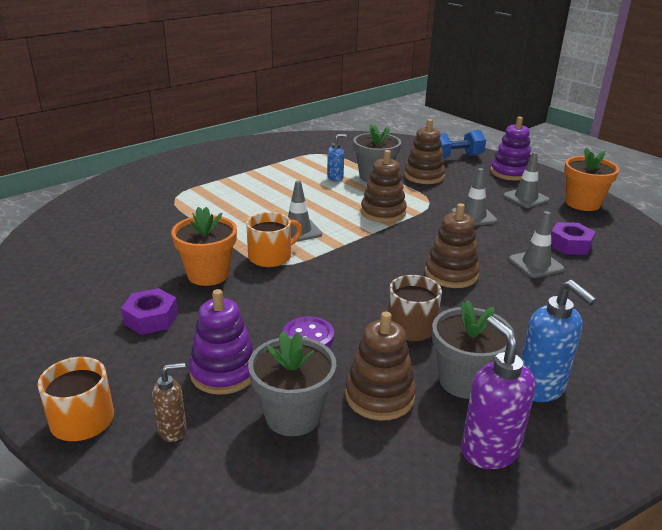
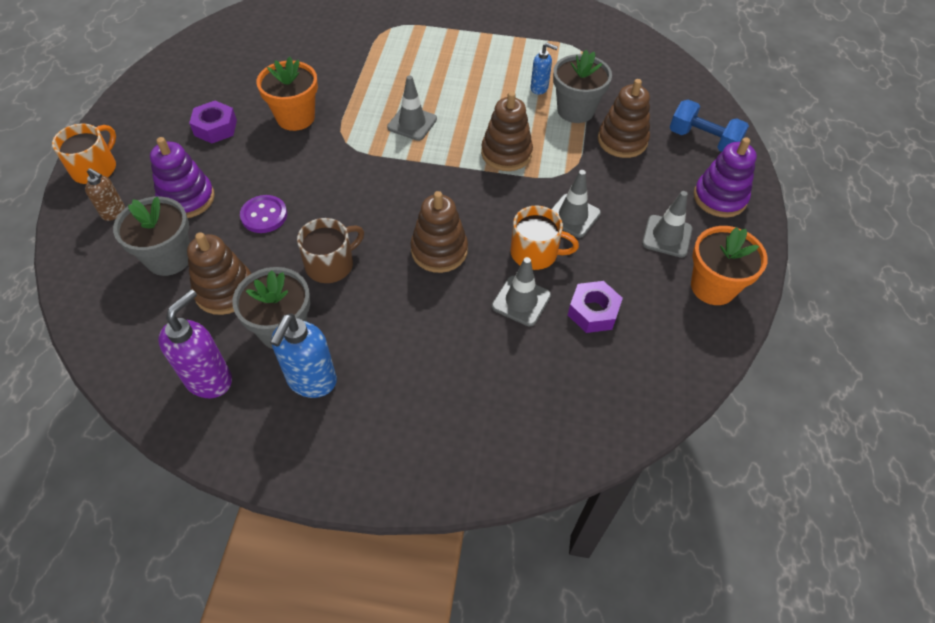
camera: 50 degrees right, 25 degrees up
(271, 256) = (354, 133): orange mug -> orange mug (535, 253)

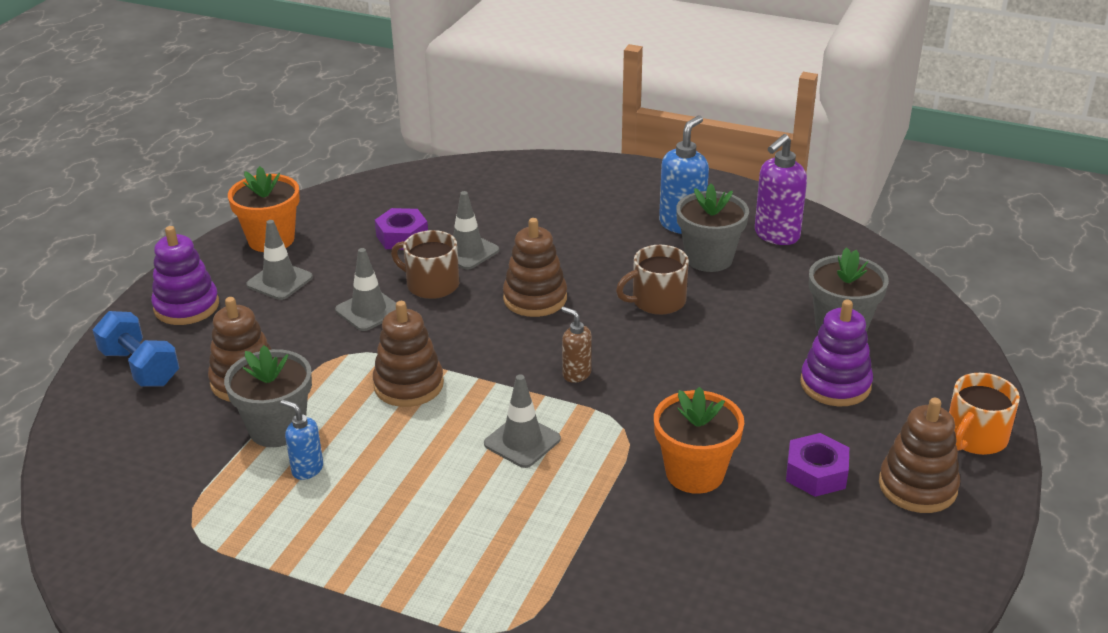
camera: 165 degrees left, 20 degrees down
(114, 212) = (925, 380): brown soap dispenser -> brown soap dispenser (576, 374)
(225, 290) = (772, 293): brown stacking toy -> brown stacking toy (917, 486)
(264, 215) = (734, 355): purple button -> none
(535, 253) = (431, 284): orange mug -> brown mug

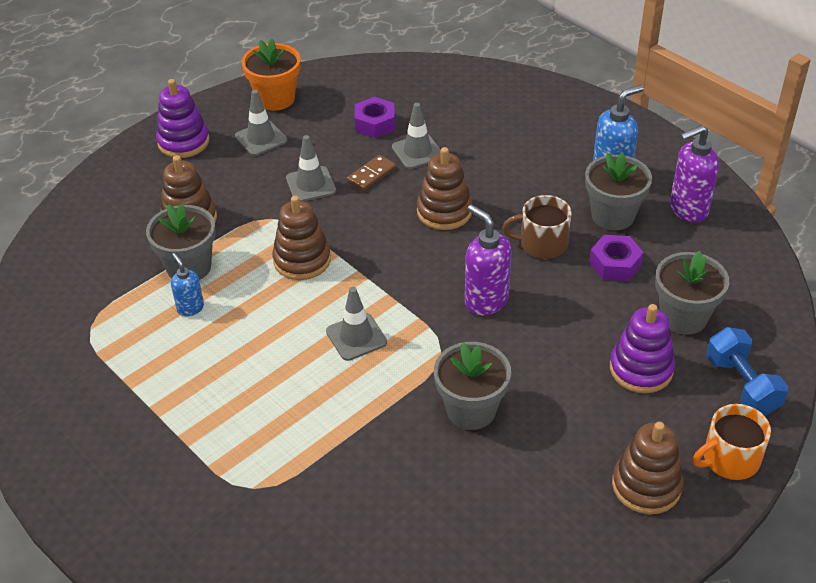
camera: 25 degrees right, 10 degrees up
(140, 367) = (125, 185): blue dumbbell -> blue dumbbell (742, 385)
(431, 284) = (371, 175): brown mug -> brown domino
(576, 374) = (434, 291): brown soap dispenser -> none
(637, 368) = (485, 301): none -> purple soap dispenser
(695, 473) = (471, 410): orange flower pot -> grey flower pot
(816, 473) = (569, 444): purple nut -> purple nut (615, 264)

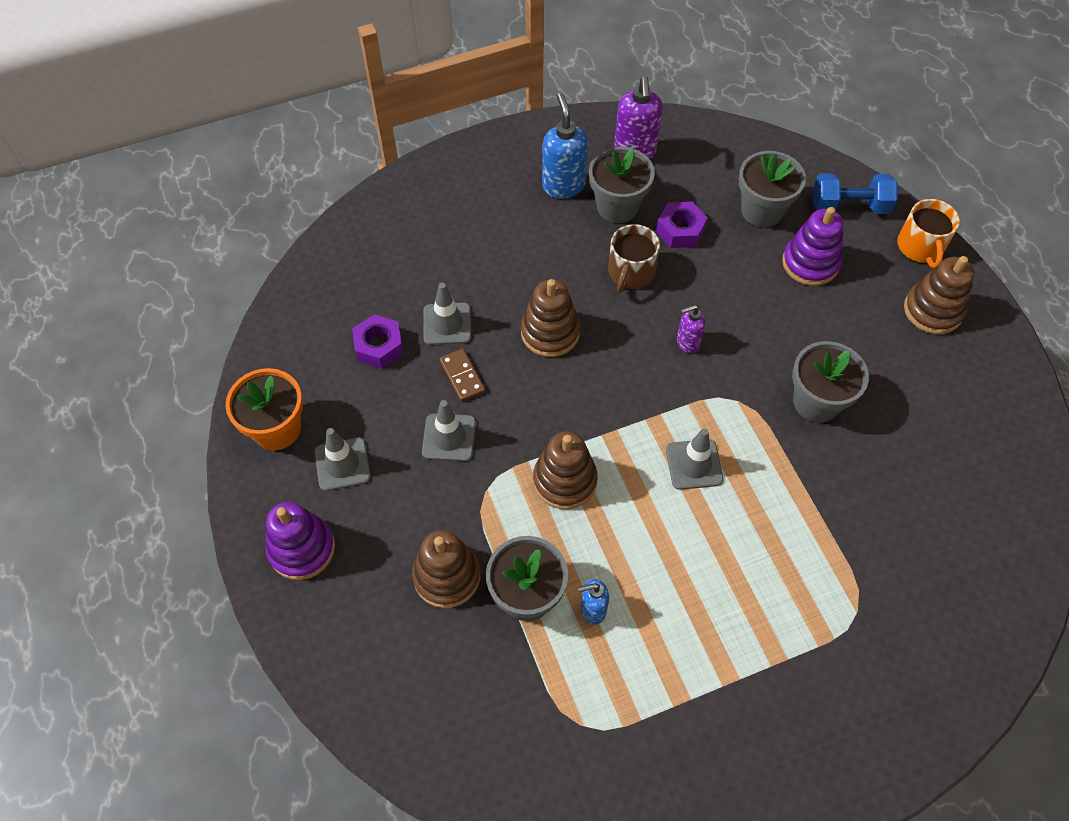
camera: 70 degrees left, 15 degrees up
(485, 301) = (687, 343): purple soap dispenser -> purple soap dispenser, size x0.58

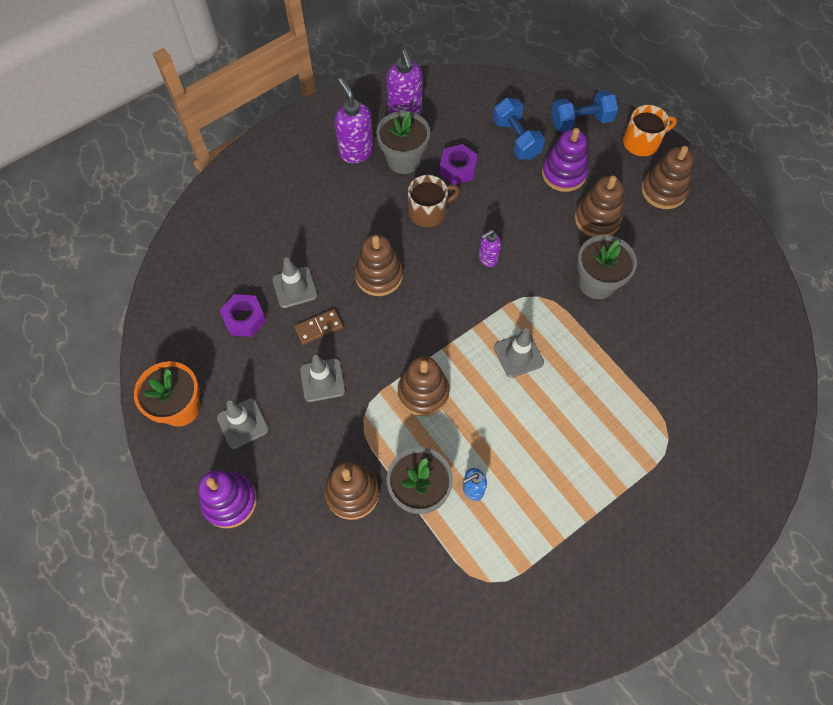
camera: 15 degrees left, 5 degrees up
(462, 376) = (319, 328): brown domino -> brown domino turned 75 degrees counterclockwise
(563, 185) = (356, 152): blue soap dispenser -> purple soap dispenser
(630, 272) = (428, 211): brown mug -> brown mug turned 120 degrees counterclockwise
(762, 210) = (516, 139): grey flower pot -> blue dumbbell
(838, 326) = (597, 219): none -> brown stacking toy
(920, 247) = (642, 142): orange mug -> orange mug turned 90 degrees counterclockwise

